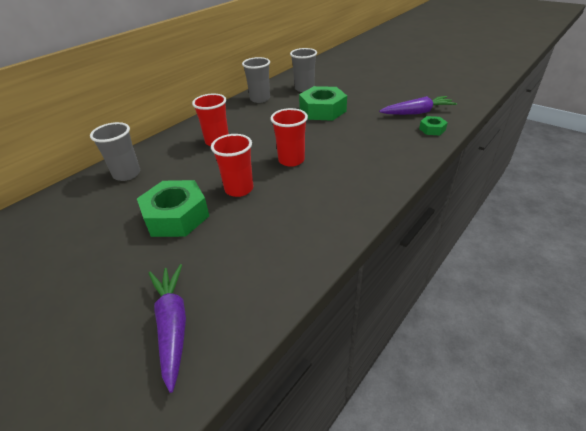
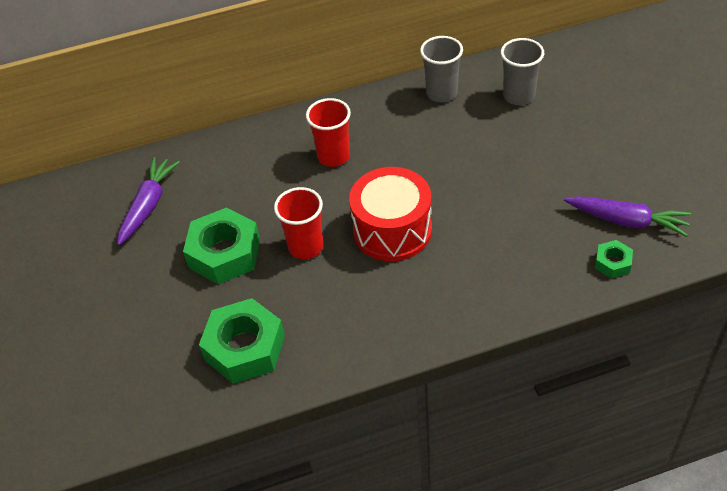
camera: 35 degrees right, 10 degrees up
(127, 174) = (211, 166): grey cup -> none
(173, 325) = (155, 374): purple carrot -> purple carrot (148, 205)
(291, 160) = (392, 230): red cup -> red drum
(322, 110) = (504, 156): green nut -> green nut (245, 348)

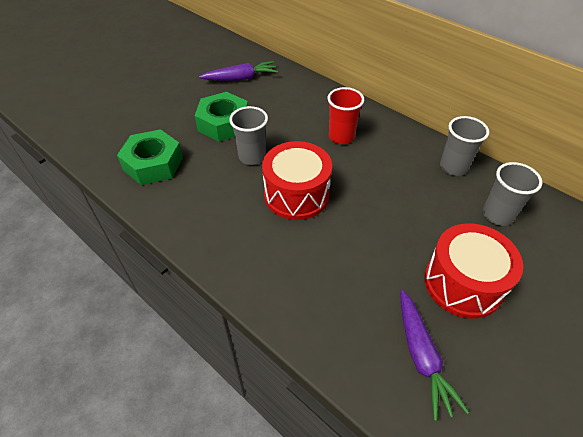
camera: 55 degrees right, 0 degrees up
(306, 247) = (252, 157): red cup -> grey cup
(575, 158) = (463, 283): none -> red drum
(613, 263) = (362, 363): green nut -> none

